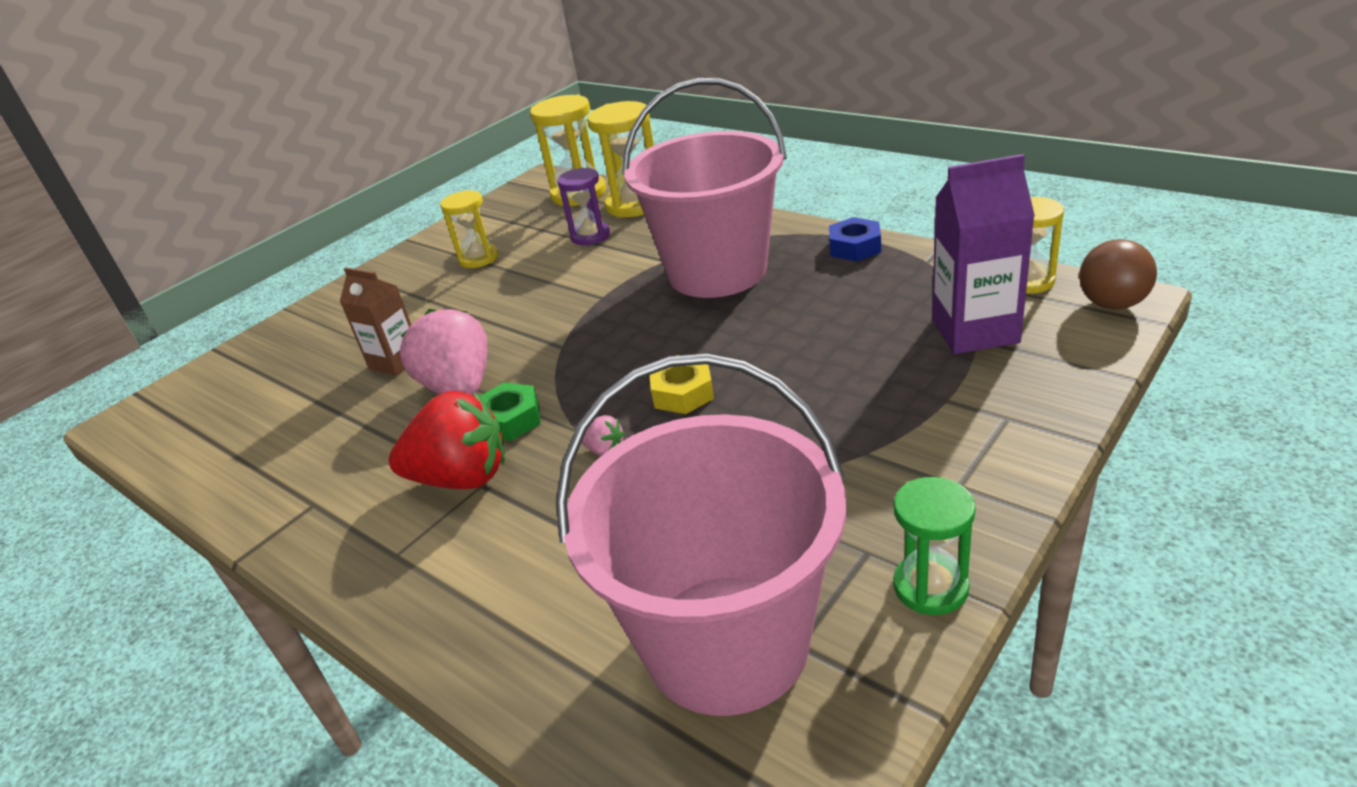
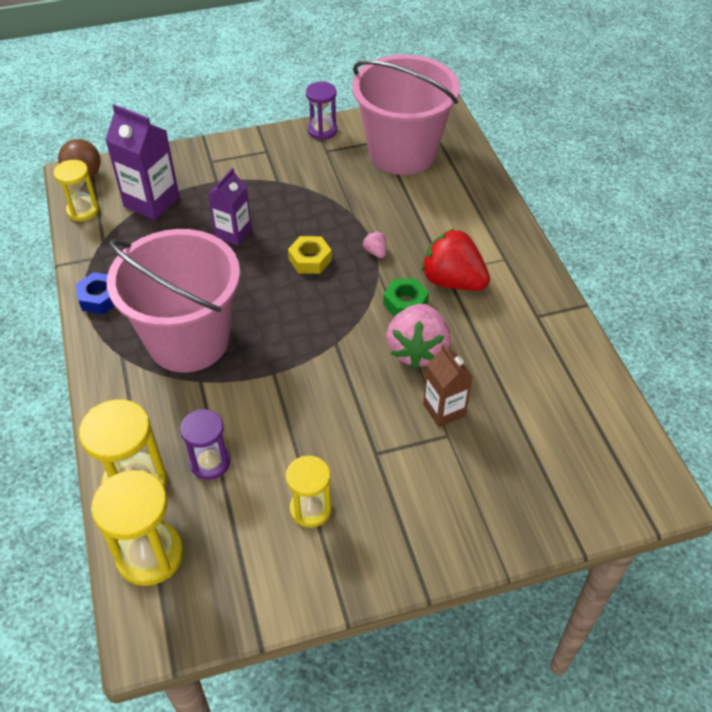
camera: 150 degrees left, 15 degrees up
(819, 363) = (233, 233): none -> purple carton
(930, 587) = (322, 131): green hourglass -> purple hourglass

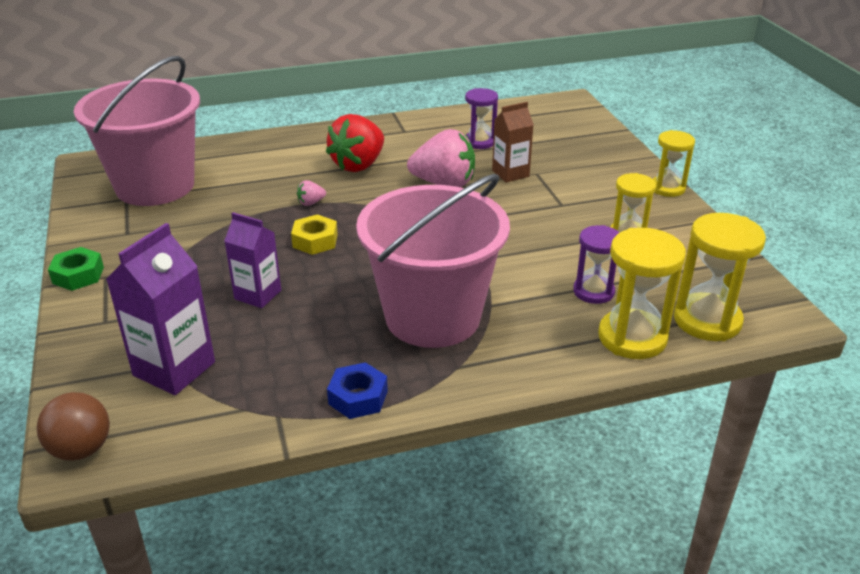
camera: 90 degrees left, 15 degrees down
(83, 210) = (169, 439): yellow hourglass -> yellow hourglass (667, 188)
(322, 131) = (86, 236): purple hourglass -> purple hourglass (479, 142)
(405, 303) = (385, 188): green nut -> green nut (78, 275)

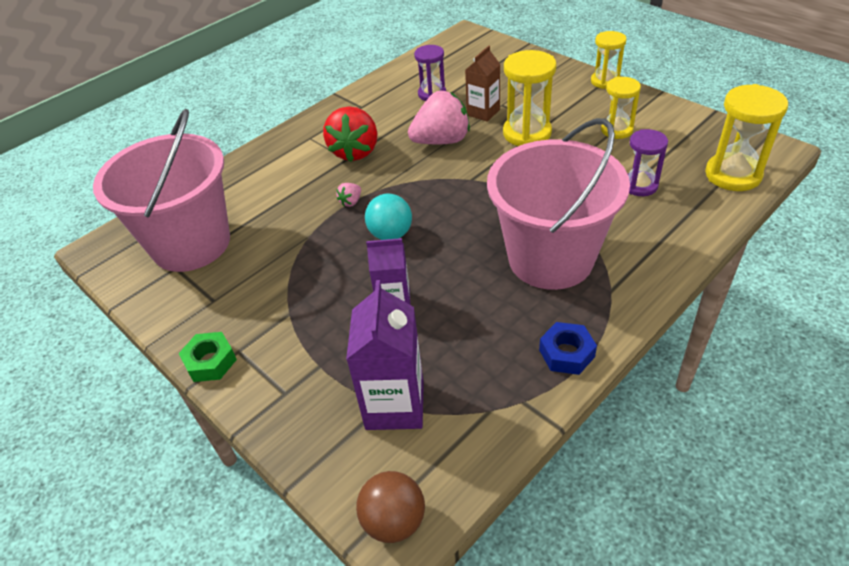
camera: 25 degrees left, 10 degrees up
(315, 241) = (391, 234): yellow nut -> turquoise ball
(632, 337) = (700, 210): yellow hourglass -> yellow hourglass (527, 133)

